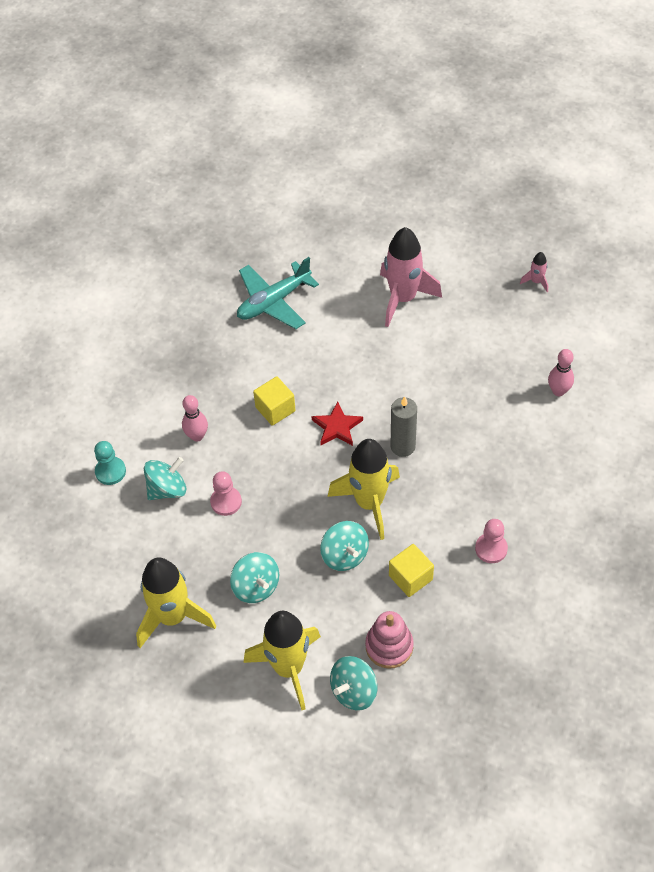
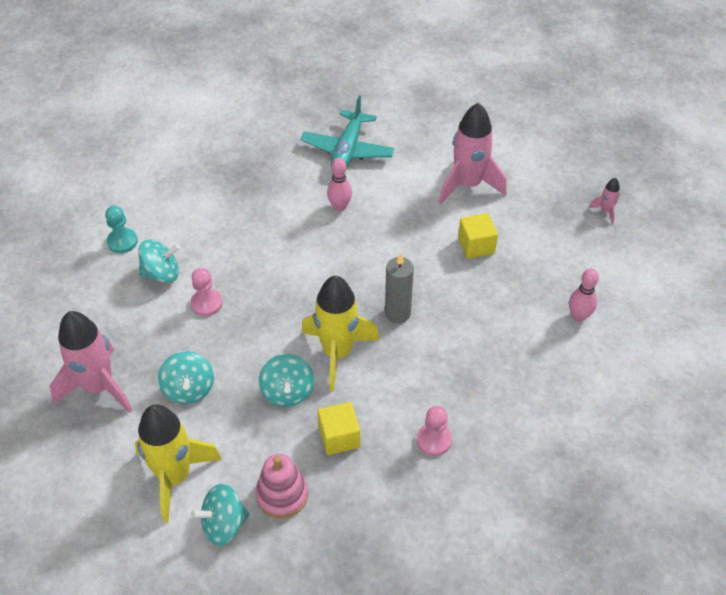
camera: 20 degrees right, 5 degrees down
(173, 617) = (98, 387): yellow rocket -> pink rocket
(197, 436) = (214, 238): pink bowling pin -> pink bowling pin (339, 207)
(274, 301) = (348, 150): turquoise plane -> turquoise plane turned 60 degrees counterclockwise
(275, 409) = (297, 239): yellow cube -> yellow cube (476, 245)
(337, 427) = (345, 274): red star -> none

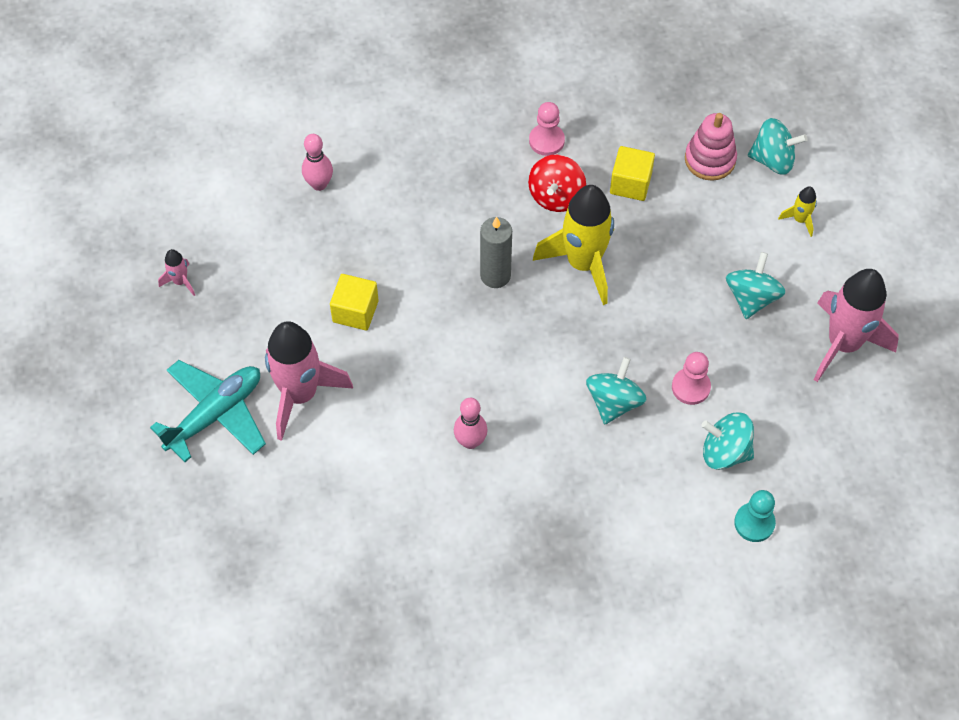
camera: 150 degrees left, 10 degrees up
(175, 477) = (800, 220): yellow rocket -> yellow rocket, size x0.43
(287, 392) = (655, 248): turquoise spinning top -> turquoise spinning top (614, 402)
(348, 150) = (405, 525): turquoise plane -> turquoise plane (215, 414)
(393, 396) = (556, 196): none -> red spinning top

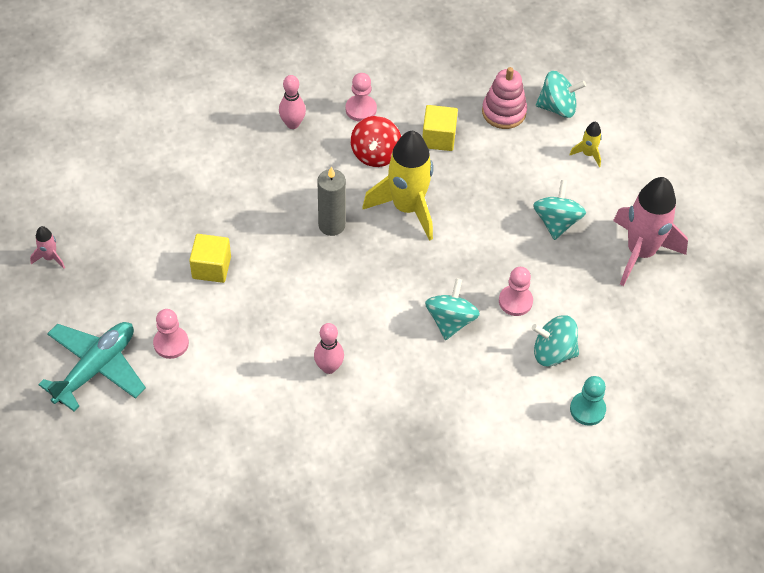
camera: 10 degrees left, 5 degrees down
(300, 394) = (171, 343): pink rocket -> pink pawn
(319, 184) = (165, 163): pink bowling pin -> pink bowling pin (292, 124)

